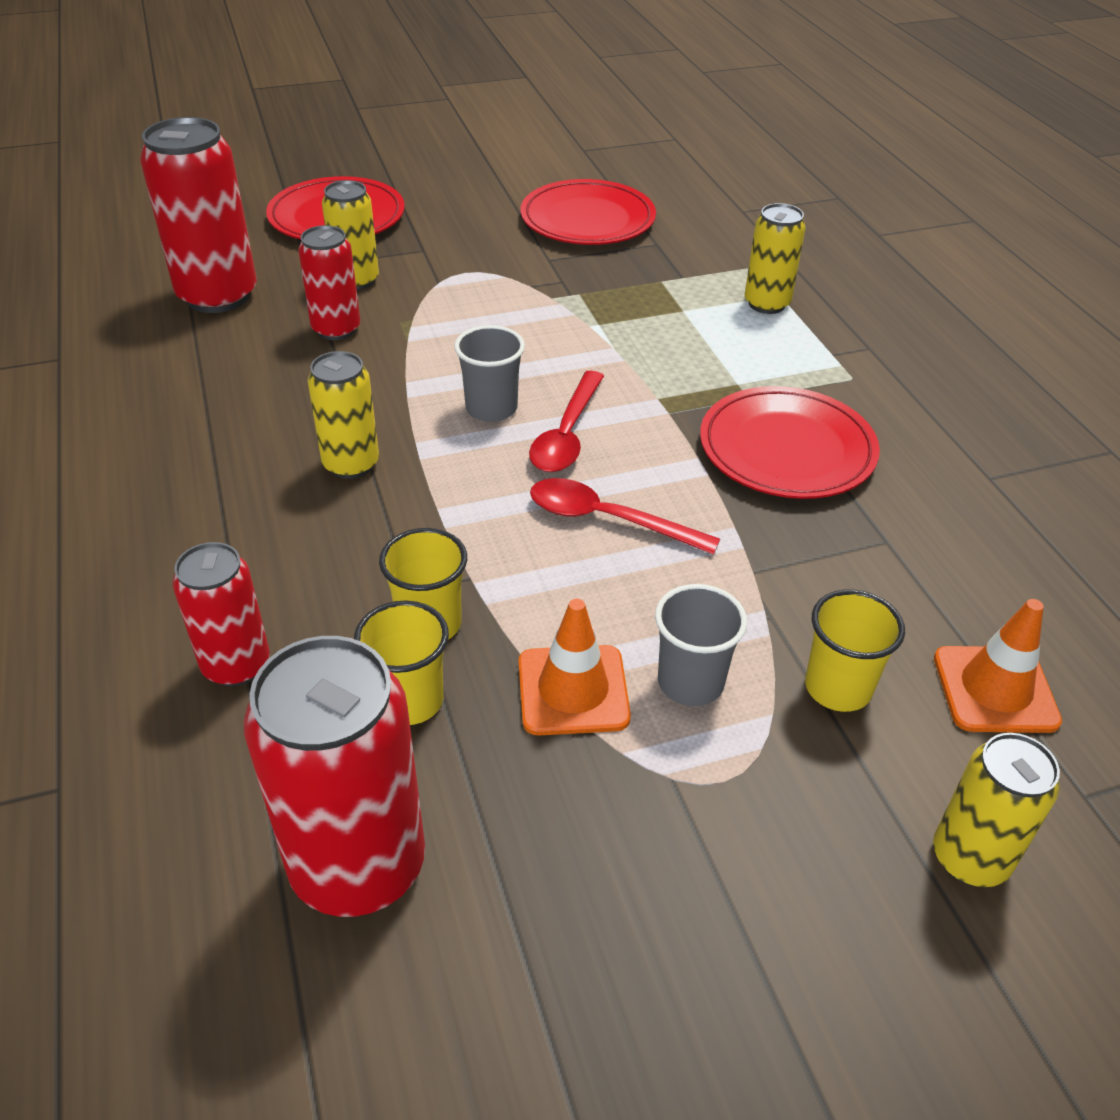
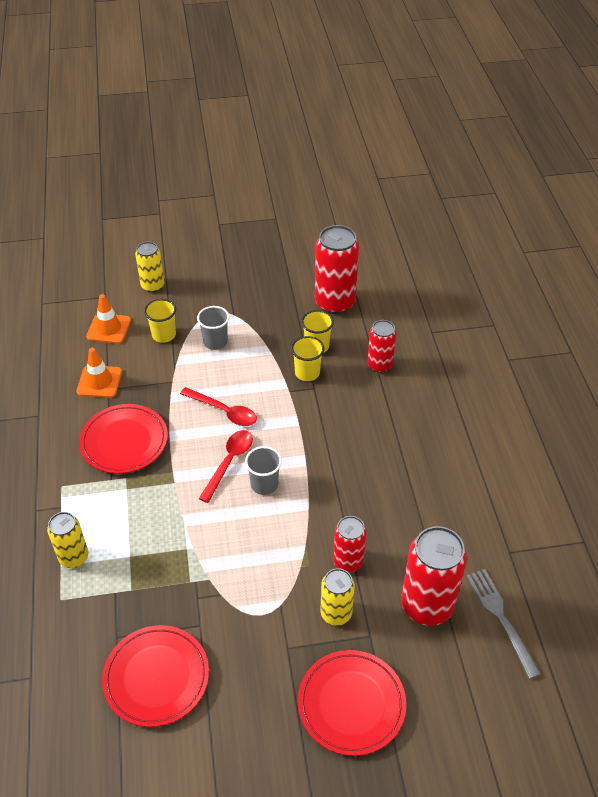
camera: 170 degrees left, 5 degrees up
(108, 292) = (500, 617): none -> grey fork
(351, 464) = (338, 455): yellow can -> none
(573, 690) = (258, 344): orange traffic cone -> orange traffic cone (99, 382)

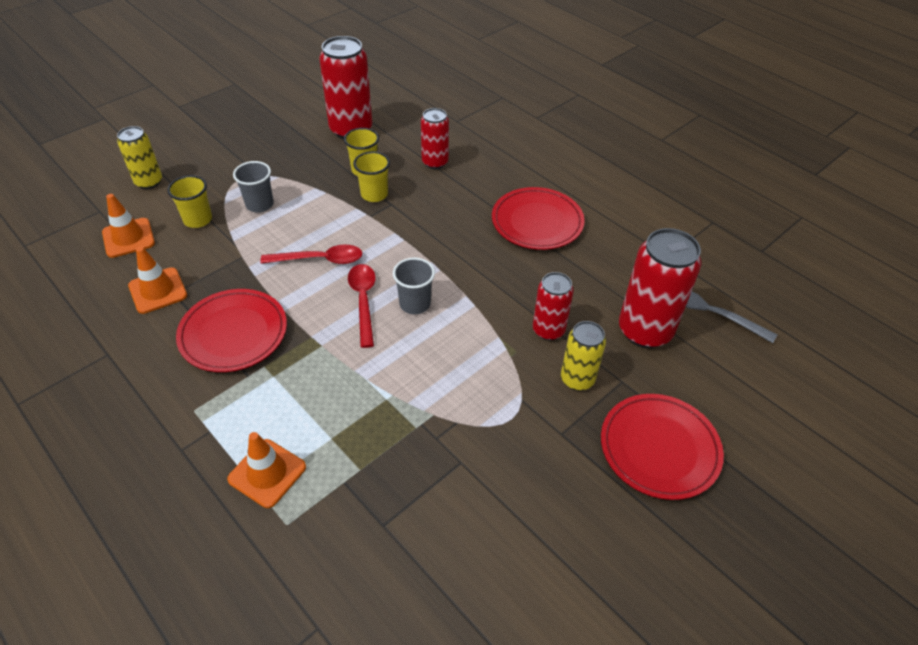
camera: 35 degrees left, 0 degrees up
(74, 557) = (267, 473): yellow can -> orange traffic cone
(156, 677) = (459, 538): red plate -> red plate (537, 222)

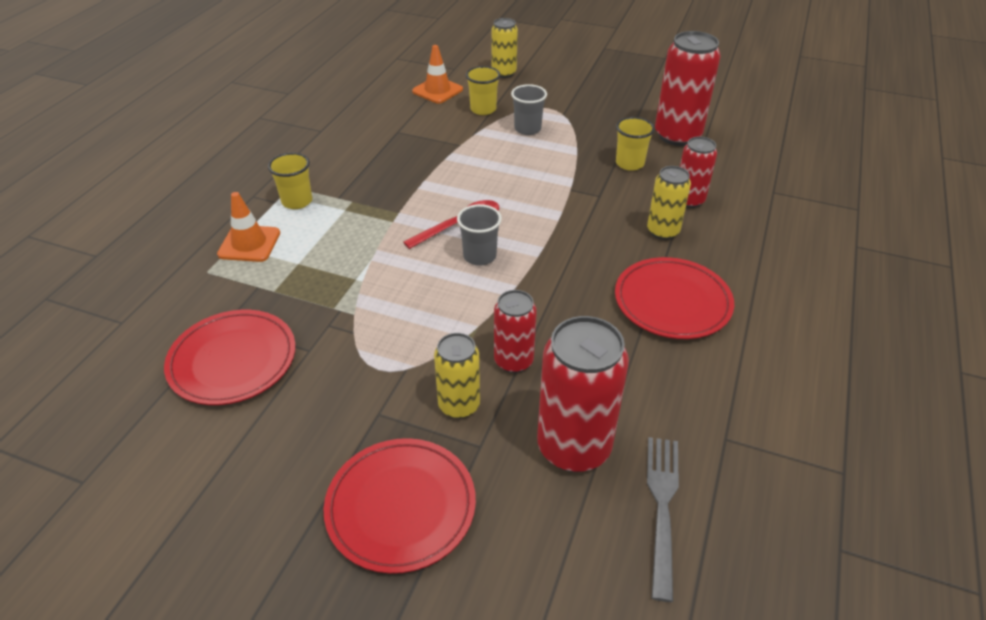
camera: 65 degrees right, 5 degrees down
(158, 290) = (395, 124): orange traffic cone -> none
(233, 333) = (376, 174): red plate -> red plate (233, 360)
(320, 260) = (490, 183): red spoon -> none
(374, 194) = (602, 181): yellow cup -> yellow cup (297, 201)
(460, 191) = (663, 231): none -> yellow can

